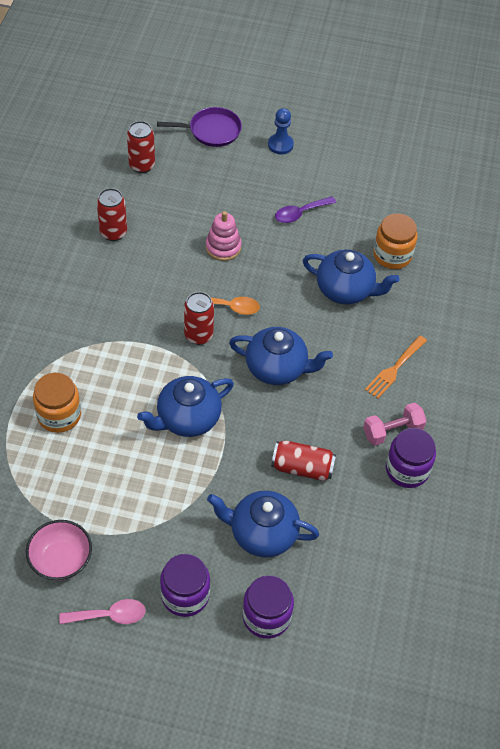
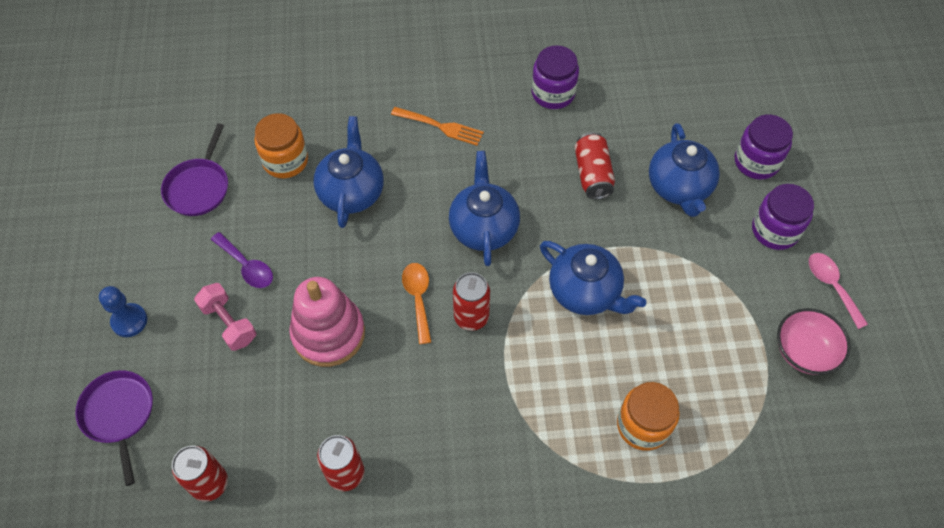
camera: 105 degrees left, 5 degrees up
(223, 247) = (328, 333): pink stacking toy -> pink stacking toy, size x1.58
(384, 199) = (199, 187): none -> purple pan
(392, 431) = (516, 113): pink dumbbell -> pink dumbbell (229, 323)

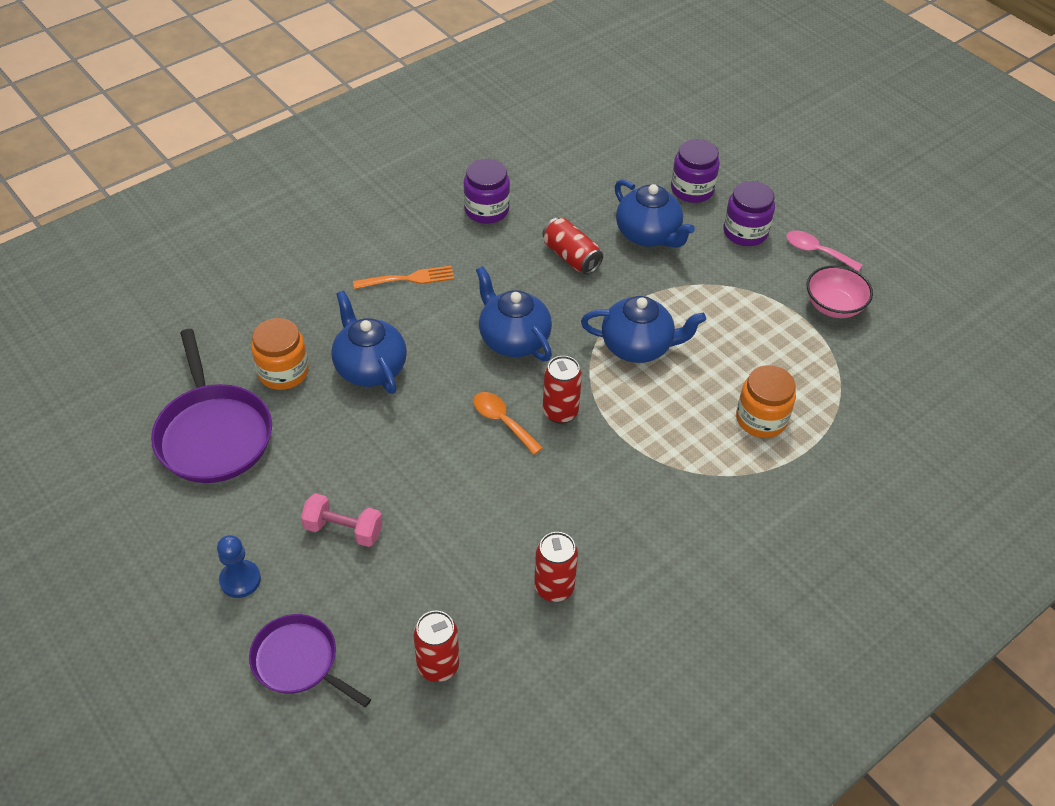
camera: 35 degrees left, 10 degrees down
(199, 187) = (213, 434): purple pan -> purple pan, size x1.57
(247, 266) = (320, 475): purple spoon -> none
(328, 333) = (445, 489): pink stacking toy -> none

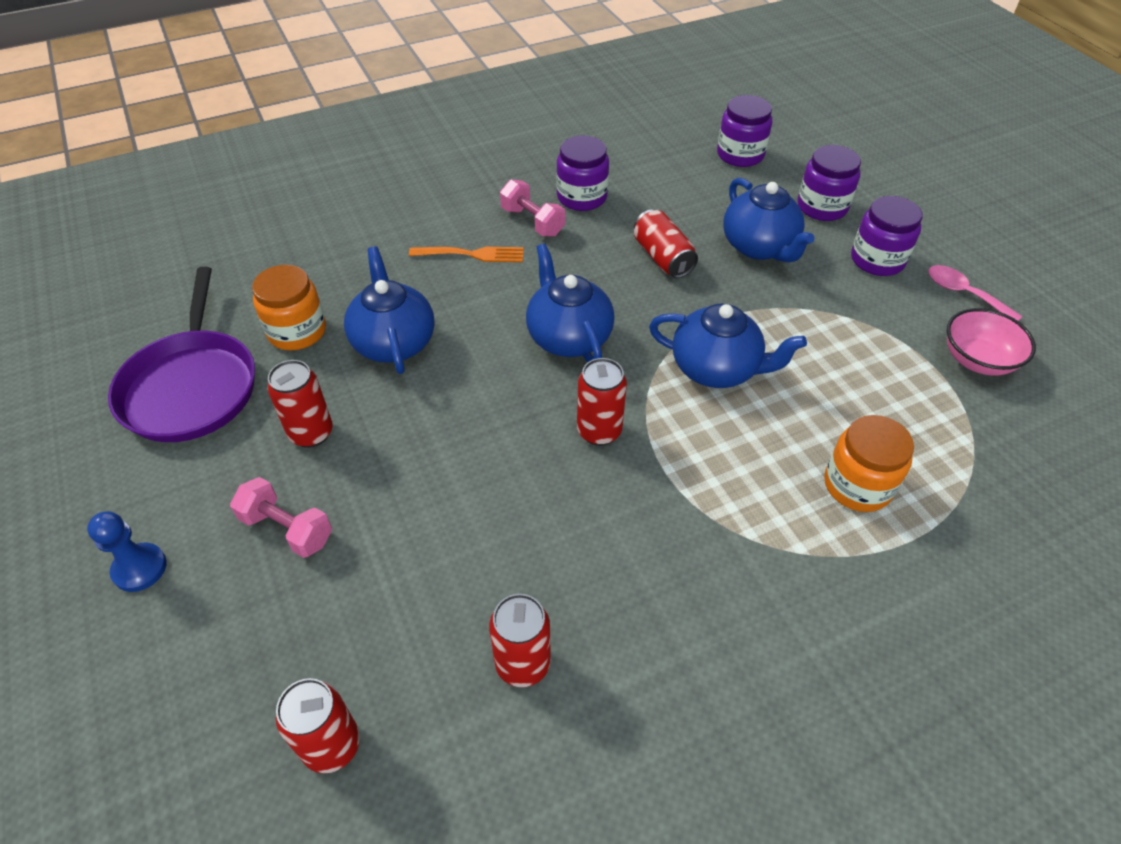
camera: 15 degrees right, 0 degrees up
(298, 661) = (159, 696): purple pan -> none
(331, 454) = (311, 433): none -> red can
(451, 240) = (532, 222): none -> pink dumbbell
(502, 421) = (525, 429): orange spoon -> none
(613, 148) = (740, 155): none -> purple jar

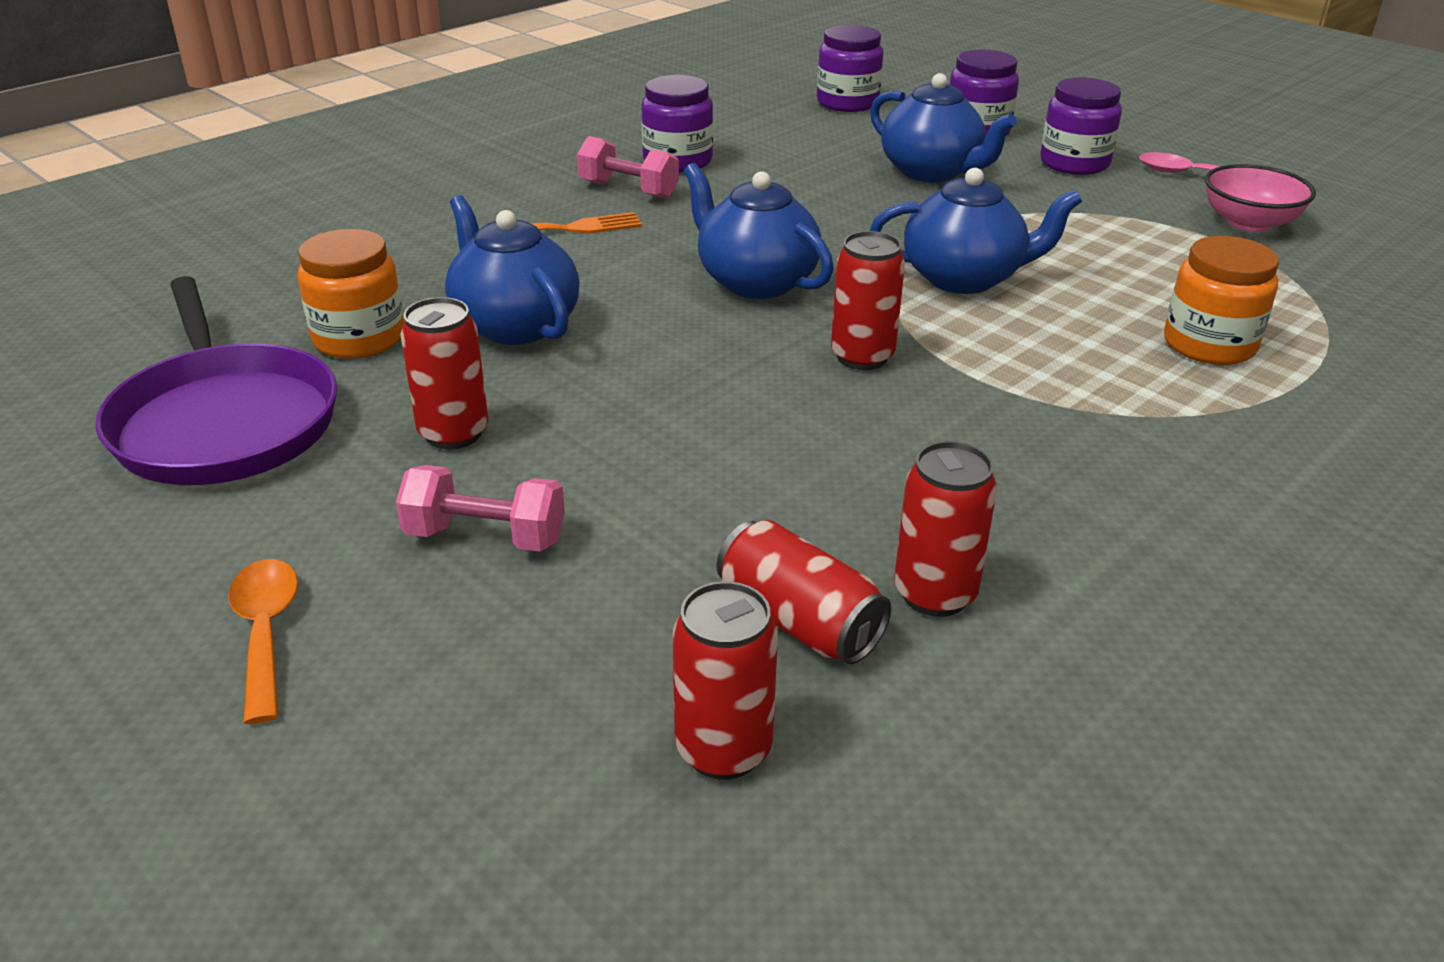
camera: 20 degrees left, 15 degrees down
(140, 568) = (266, 632): blue pawn -> orange spoon
(662, 257) = (821, 196): red can -> red can (798, 621)

